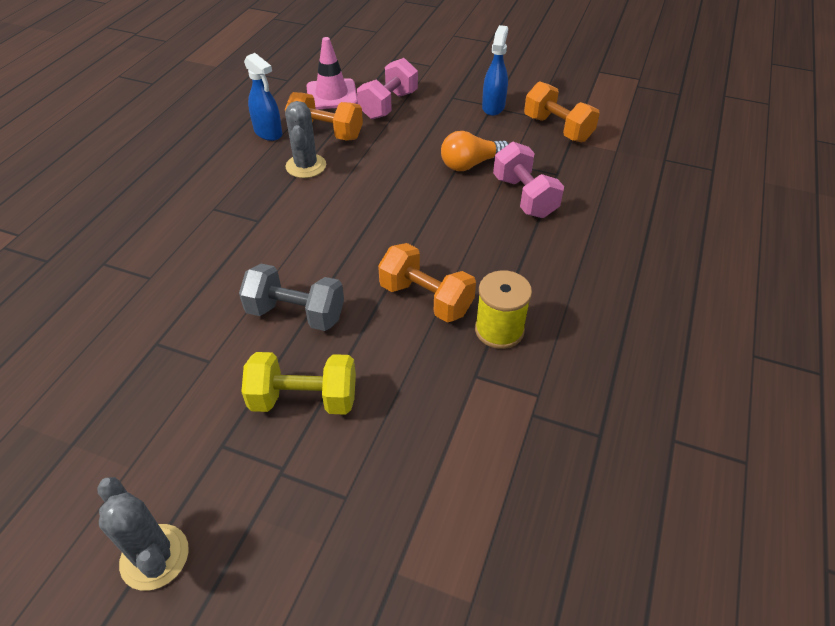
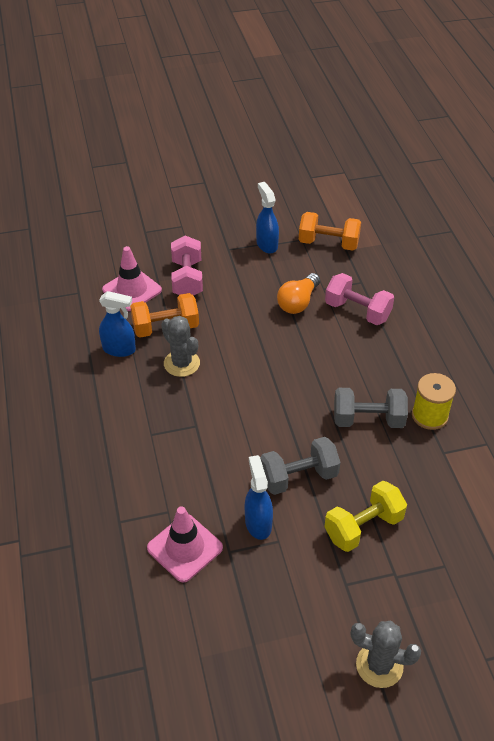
camera: 35 degrees left, 0 degrees up
(124, 316) = (185, 548): none -> pink traffic cone
(210, 333) = (258, 523): none -> blue spray bottle
(426, 299) = (368, 420): orange dumbbell -> grey dumbbell

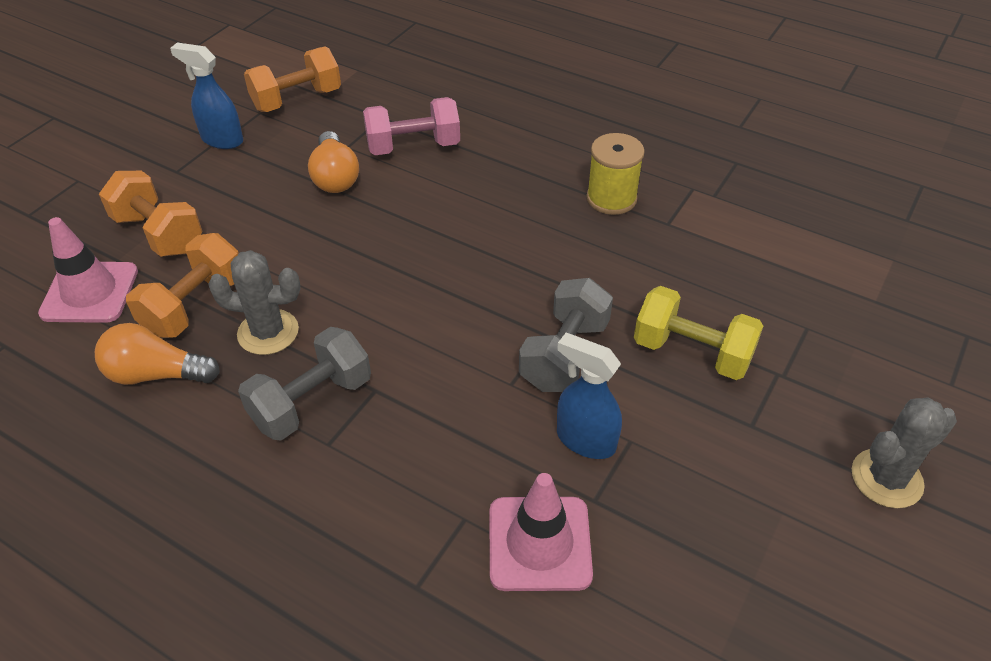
camera: 45 degrees left, 0 degrees up
(119, 349) = (156, 374): blue spray bottle -> orange light bulb
(187, 279) = (159, 233): pink dumbbell -> orange dumbbell
(363, 527) = (692, 352): yellow dumbbell -> yellow dumbbell turned 75 degrees counterclockwise
(368, 420) = (559, 243): grey dumbbell -> grey dumbbell (311, 402)

